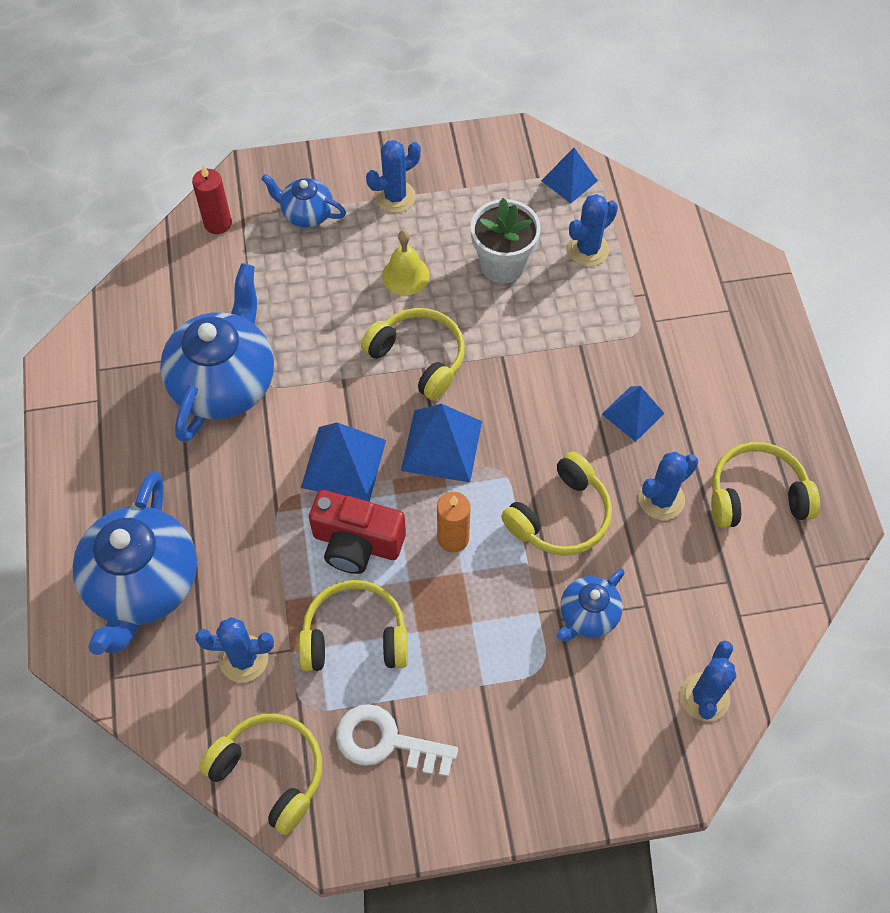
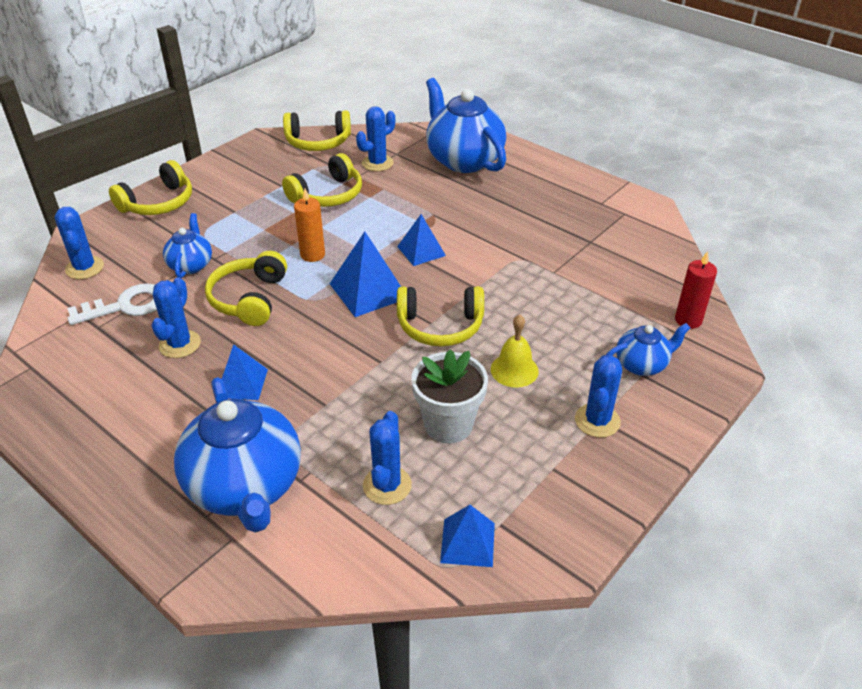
camera: 140 degrees right, 20 degrees down
(225, 382) = (545, 246): blue teapot -> blue teapot (245, 486)
(343, 463) = (421, 251): blue pyramid -> blue pyramid, size x0.65
(357, 543) = (370, 225): red camera -> none
(386, 741) = (269, 173): white key -> white key (126, 306)
(756, 495) = (100, 385): yellow headphones -> yellow headphones (158, 203)

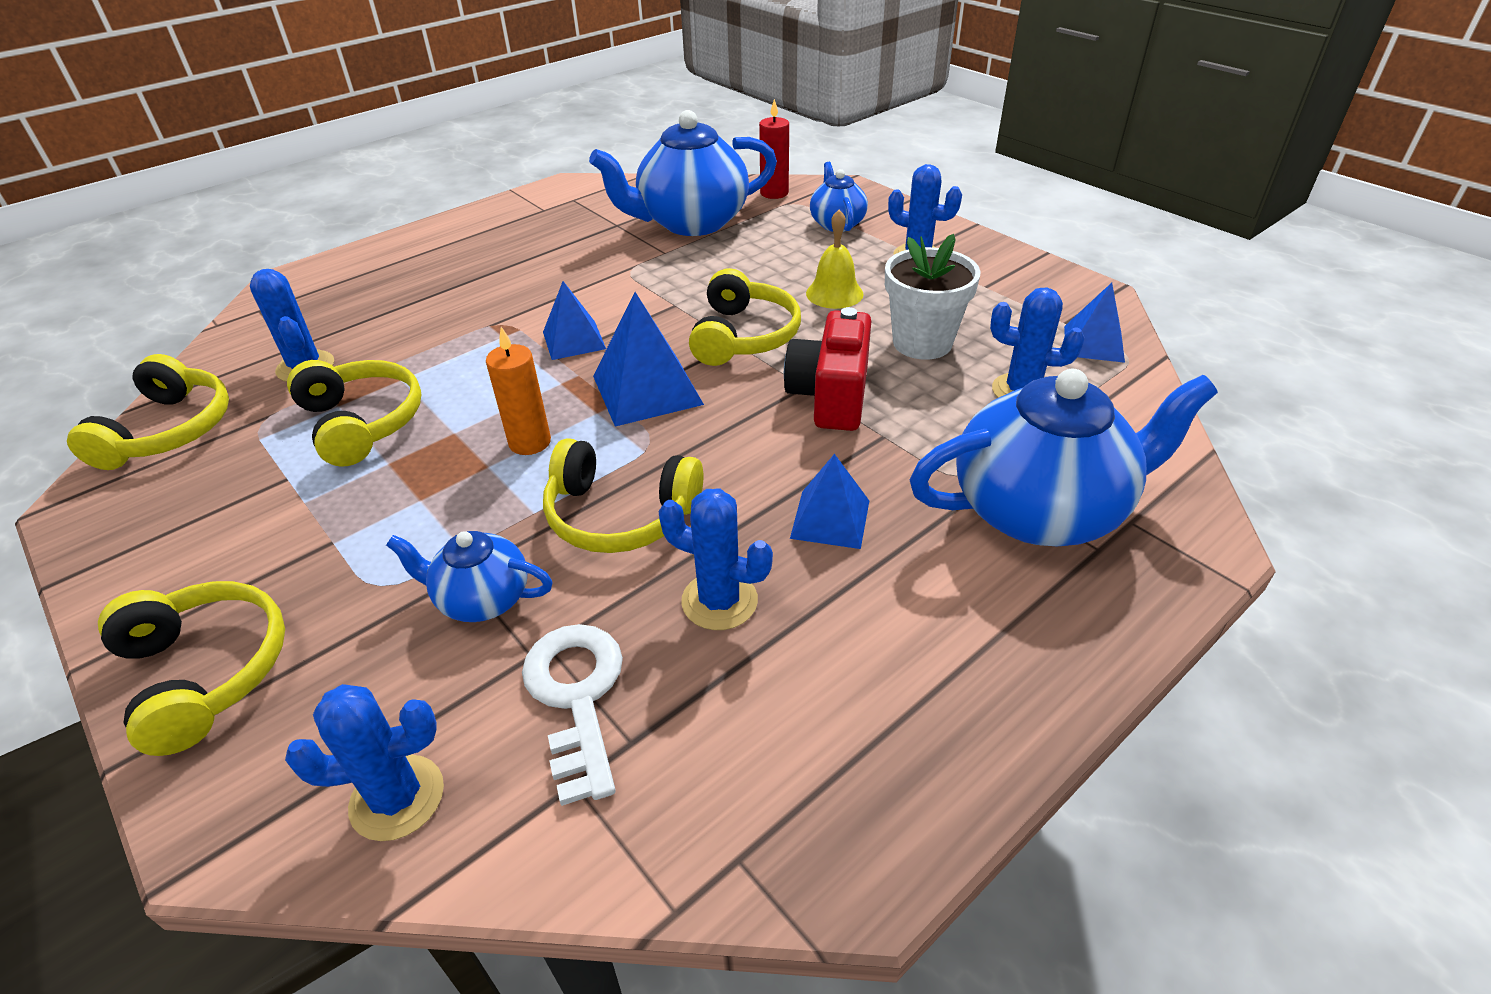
camera: 80 degrees left, 0 degrees up
(369, 376) = (830, 396): none -> red camera
(464, 160) = (366, 290): blue teapot -> blue teapot (691, 222)

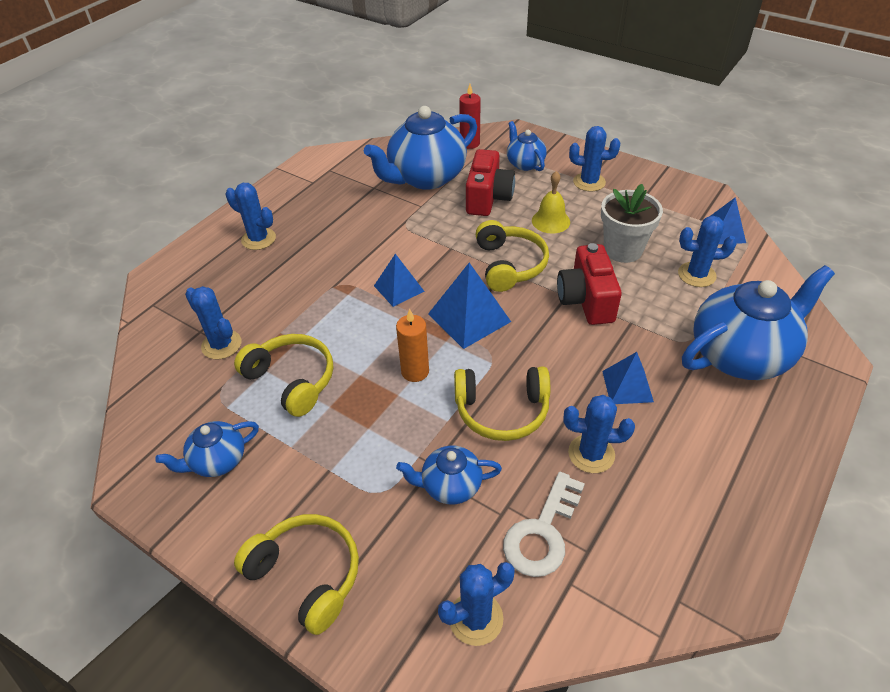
camera: 15 degrees left, 5 degrees up
(169, 430) = (156, 414): yellow headphones -> none
(201, 500) = (218, 461): none -> blue teapot
(434, 260) = (258, 239): none -> blue cactus
(577, 696) = (542, 532): white key -> white key turned 120 degrees counterclockwise
(761, 256) = (488, 198): none -> red camera

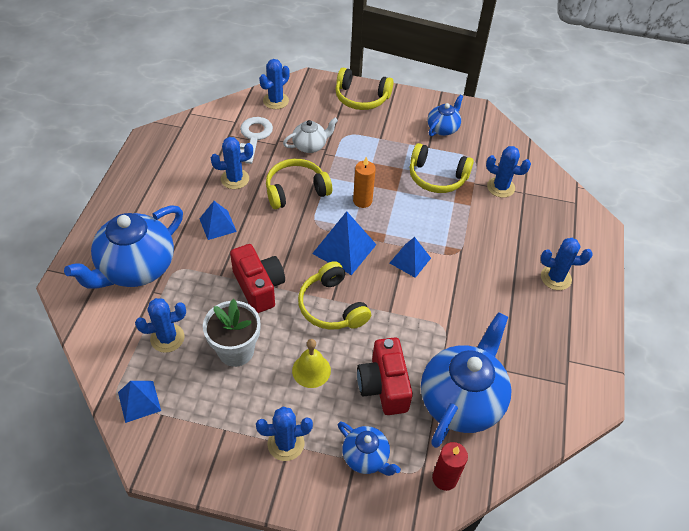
camera: 155 degrees right, 5 degrees up
(450, 486) = (310, 146): blue teapot -> white teapot

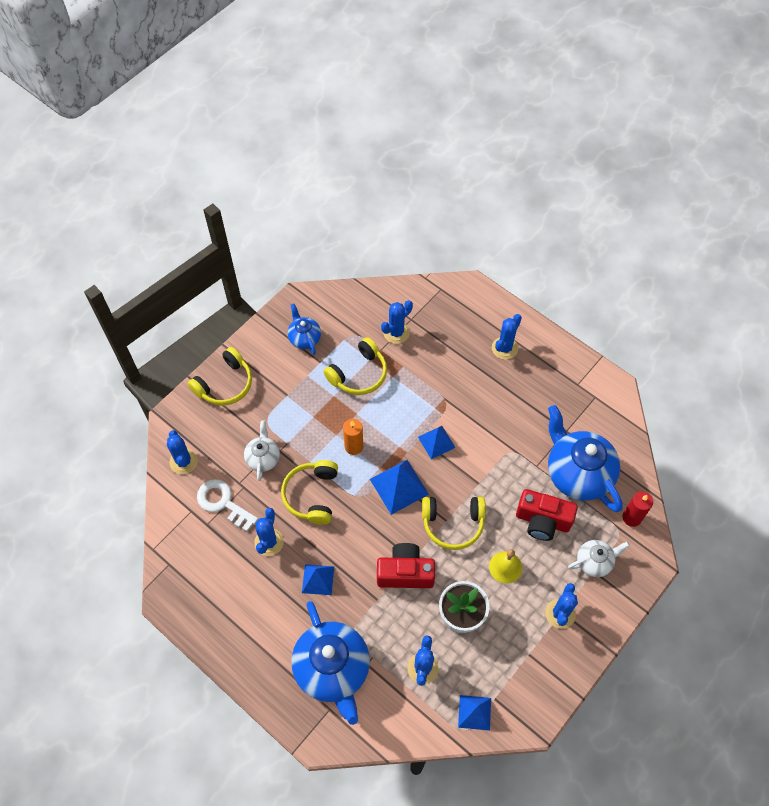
camera: 60 degrees left, 10 degrees up
(366, 457) = (594, 562): blue teapot -> white teapot

